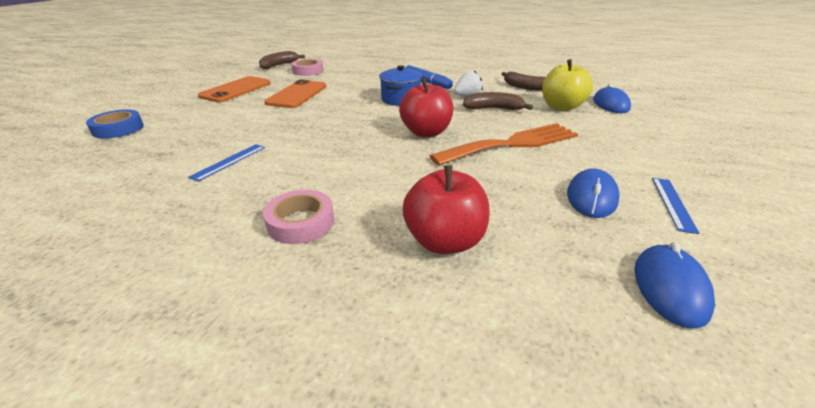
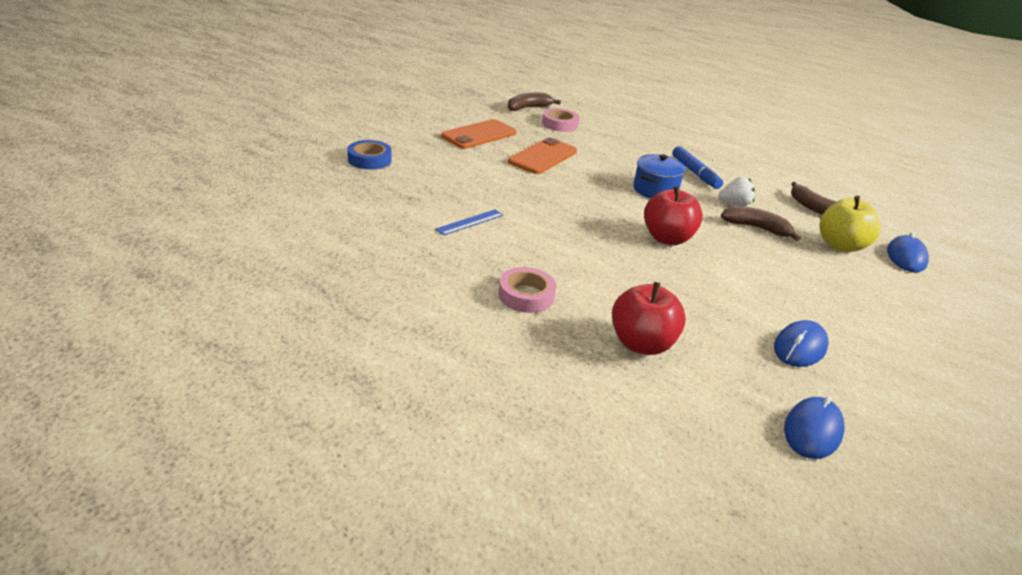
camera: 15 degrees right, 0 degrees up
(512, 144) = (753, 275): orange fork -> none
(673, 203) = (878, 375): blue ruler -> none

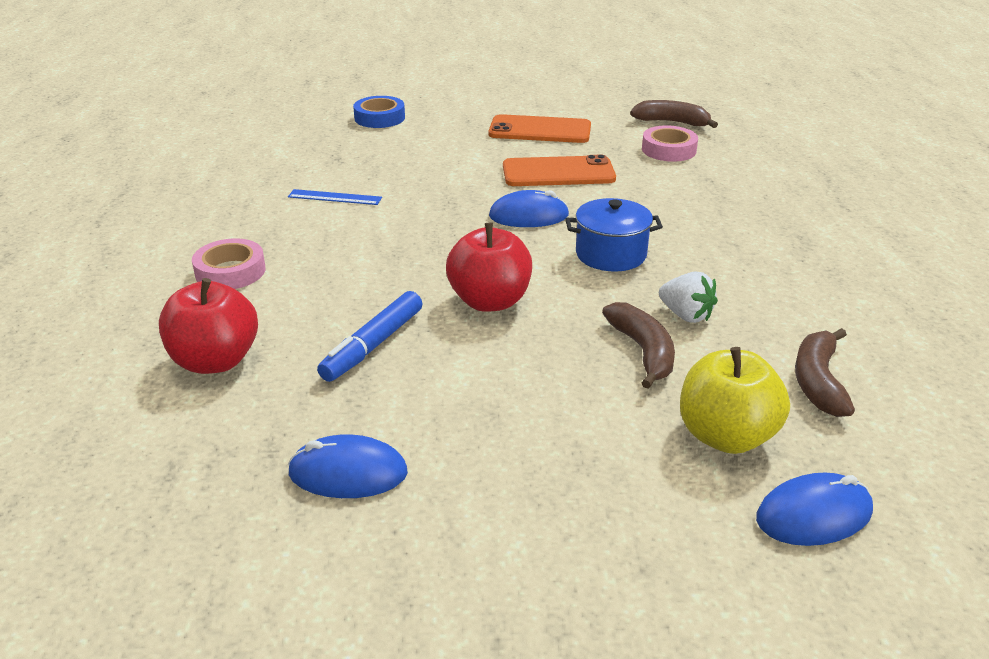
camera: 55 degrees right, 0 degrees up
(695, 173) = (724, 262): blue marker -> blue marker (373, 345)
(812, 430) = (155, 531): blue mouse -> blue mouse (528, 216)

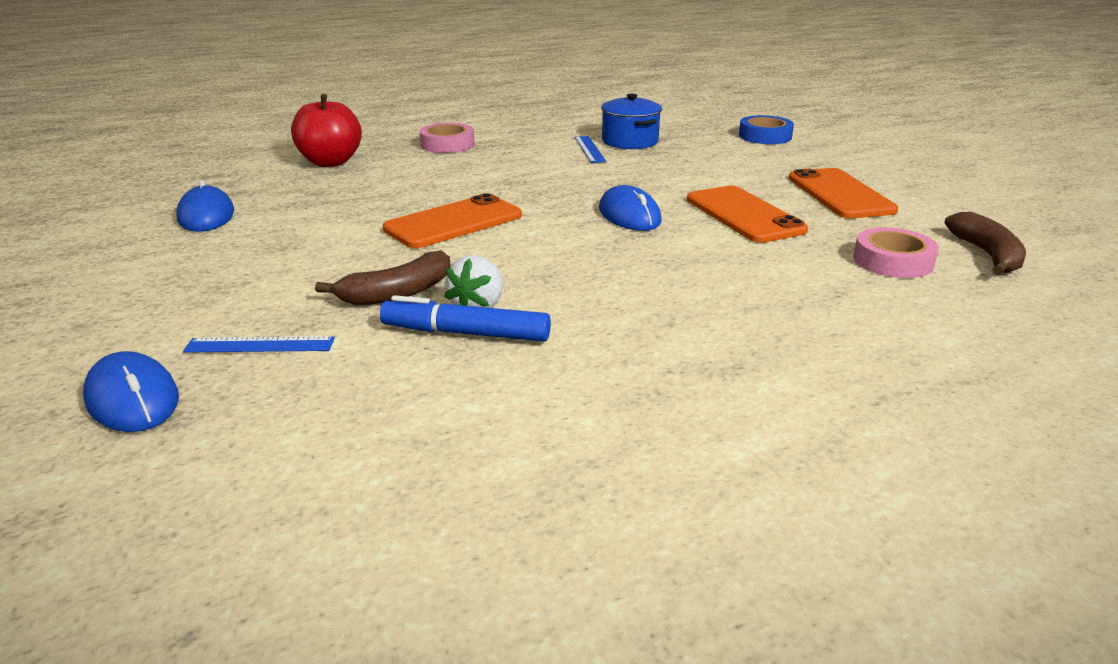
camera: 70 degrees right, 5 degrees down
(373, 345) = (366, 197): blue marker -> blue marker (466, 333)
(490, 301) = (453, 222): red apple -> orange phone
(611, 254) = (581, 259): blue pot -> blue pot (630, 141)
(726, 436) = (260, 345): yellow apple -> blue ruler
(818, 382) = (371, 392): brown banana -> none

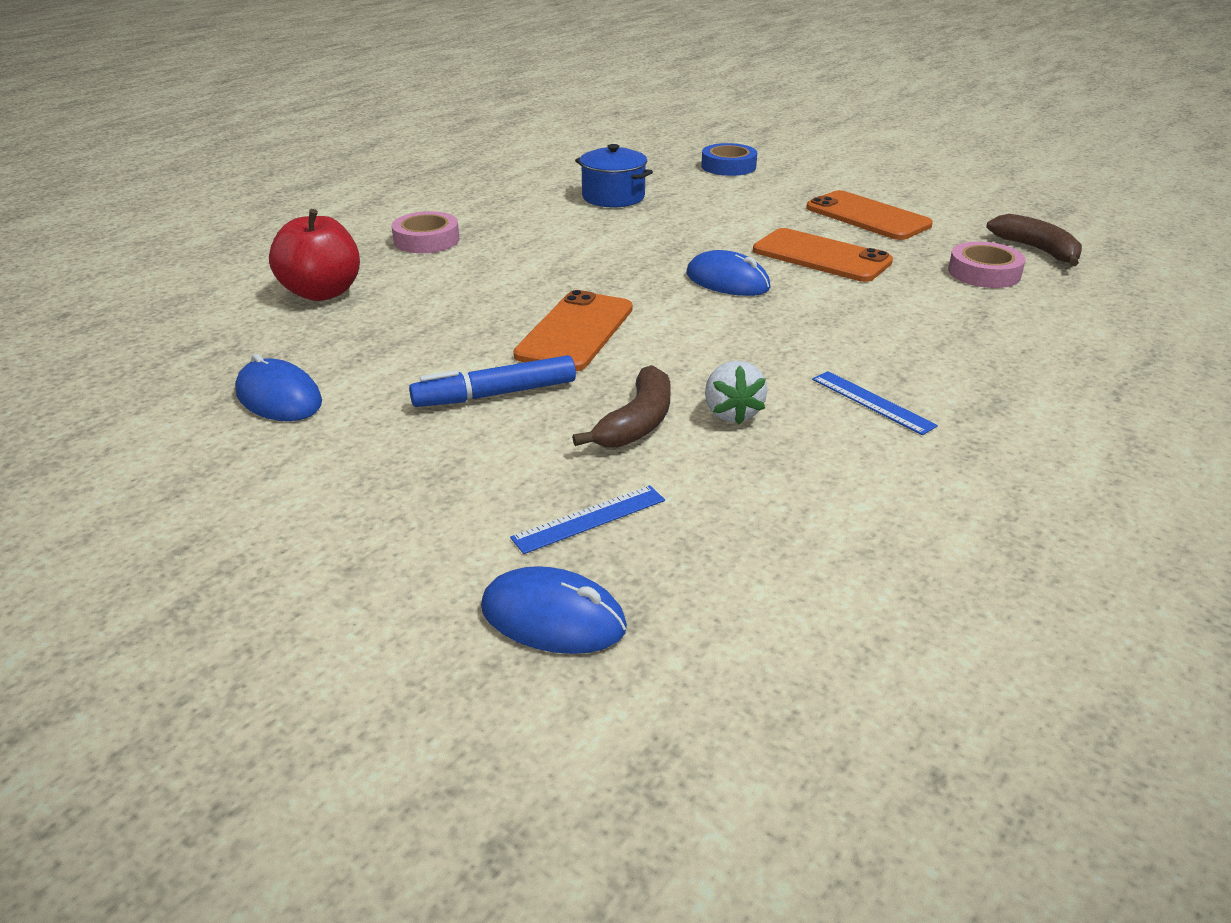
camera: 30 degrees left, 5 degrees up
(466, 333) = (759, 442): blue marker -> blue marker (495, 394)
(589, 149) = (587, 214): blue ruler -> blue ruler (872, 402)

